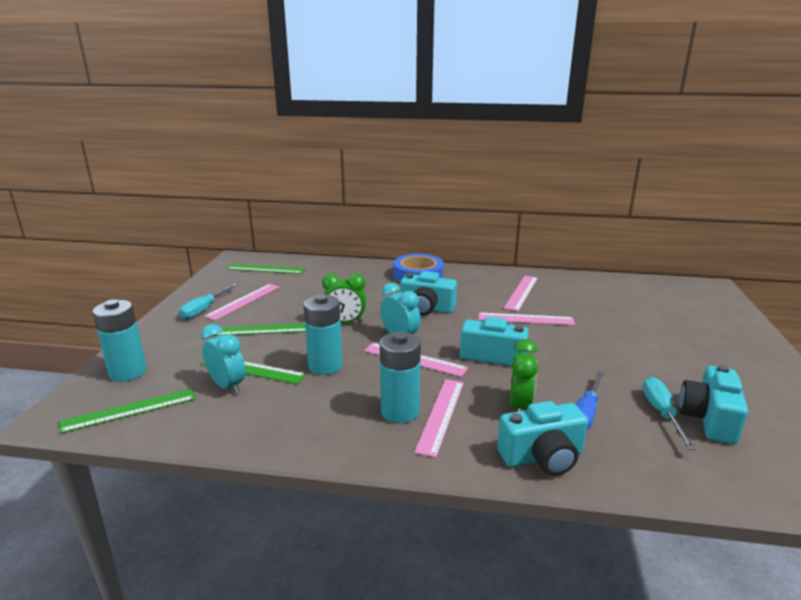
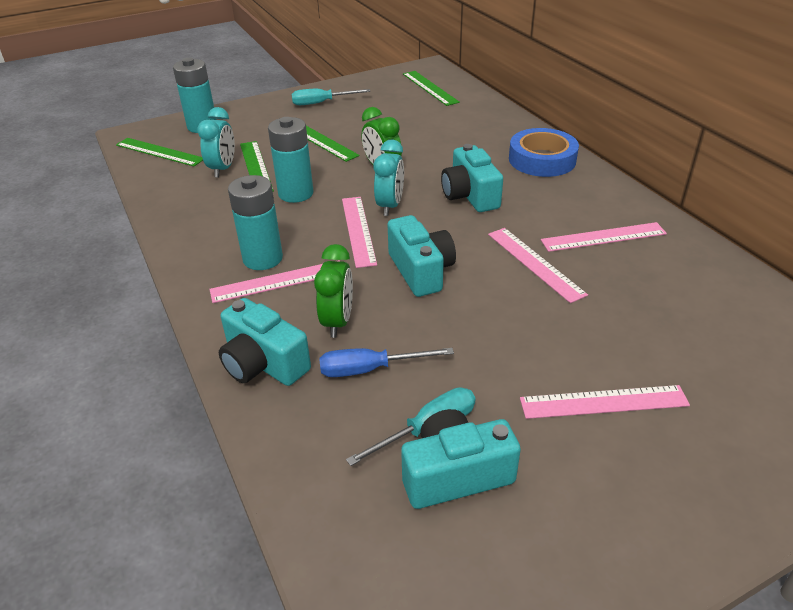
camera: 55 degrees right, 15 degrees up
(243, 301) = (357, 109): pink ruler -> pink ruler (603, 402)
(520, 406) = (338, 321): green clock -> green clock turned 60 degrees counterclockwise

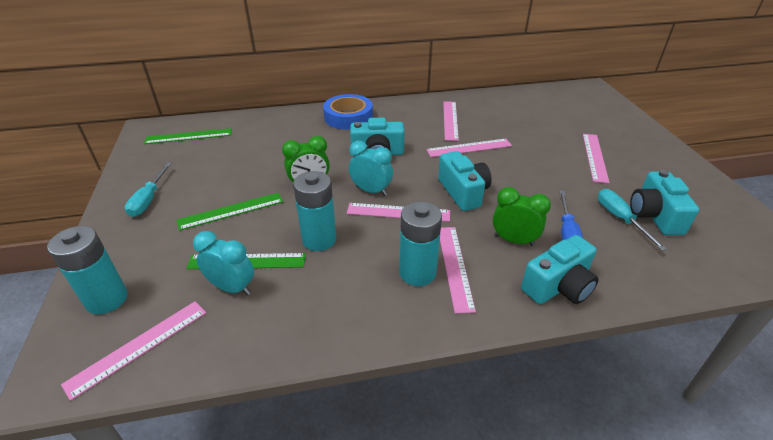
camera: 75 degrees left, 0 degrees up
(159, 152) = (139, 347): green ruler -> pink ruler
(421, 271) = (463, 192): turquoise camera -> turquoise camera turned 75 degrees clockwise

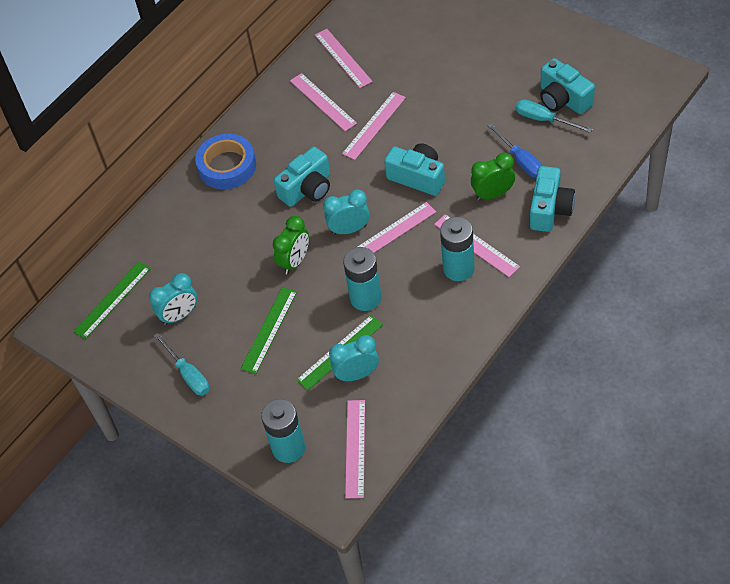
camera: 35 degrees left, 15 degrees up
(202, 166) = (179, 315): none -> turquoise clock
(594, 157) = (479, 63): pink ruler -> pink ruler (343, 58)

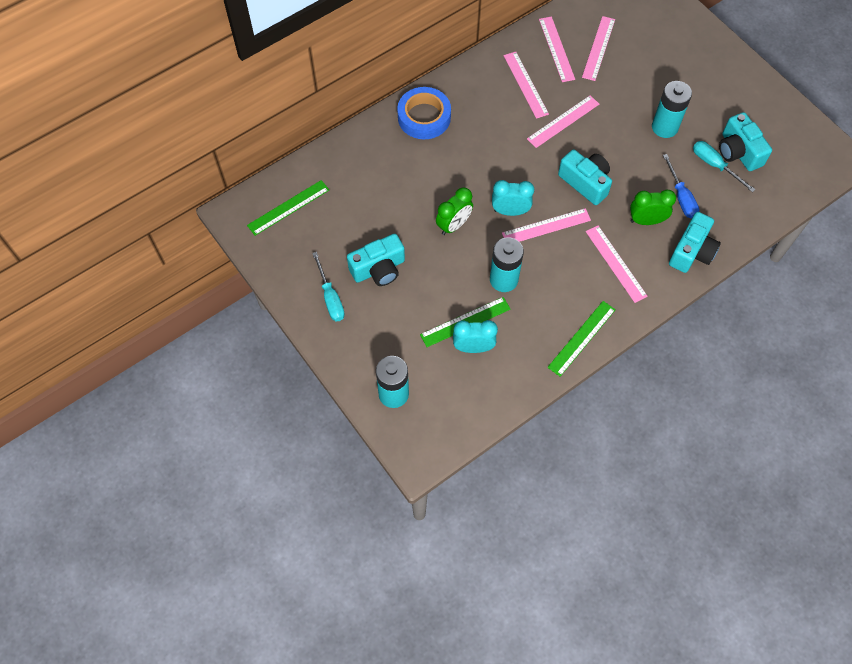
camera: 10 degrees right, 10 degrees up
(179, 315) = (340, 241): turquoise clock -> none
(269, 330) = (412, 280): green ruler -> green ruler (581, 338)
(307, 189) = (486, 161): turquoise camera -> turquoise camera (378, 269)
(355, 448) = (450, 414): pink ruler -> pink ruler (598, 48)
(458, 268) = (593, 280): turquoise battery -> turquoise battery (664, 127)

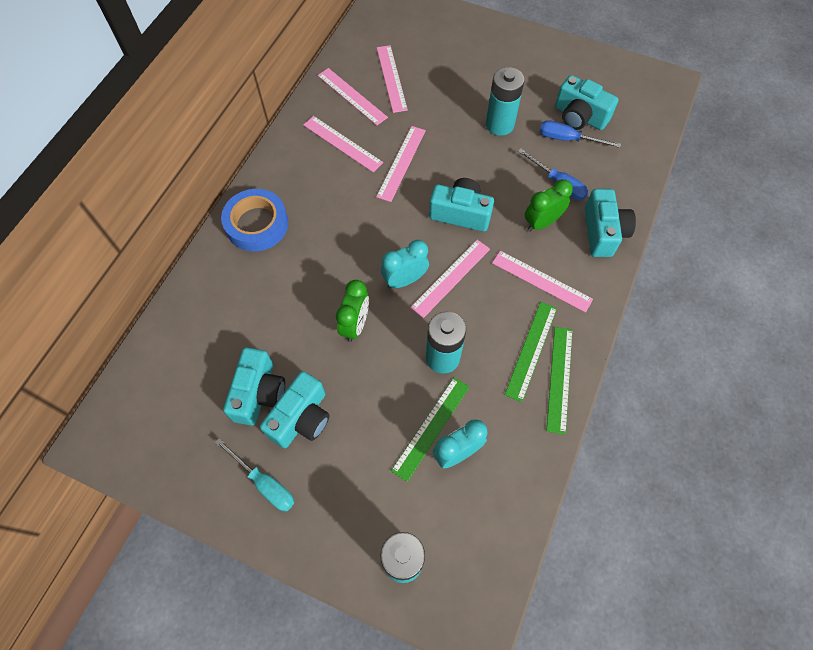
camera: 30 degrees left, 0 degrees up
(288, 207) = (157, 400): green ruler -> green ruler (531, 350)
(359, 238) = (259, 393): none -> turquoise camera
(714, 165) = (567, 139): turquoise screwdriver -> blue screwdriver

